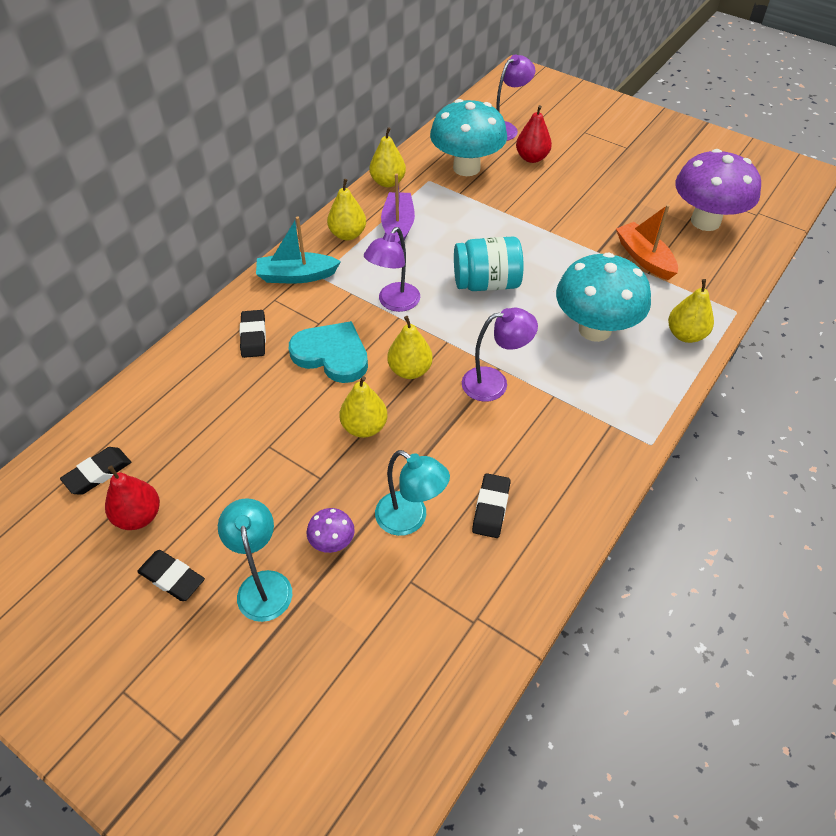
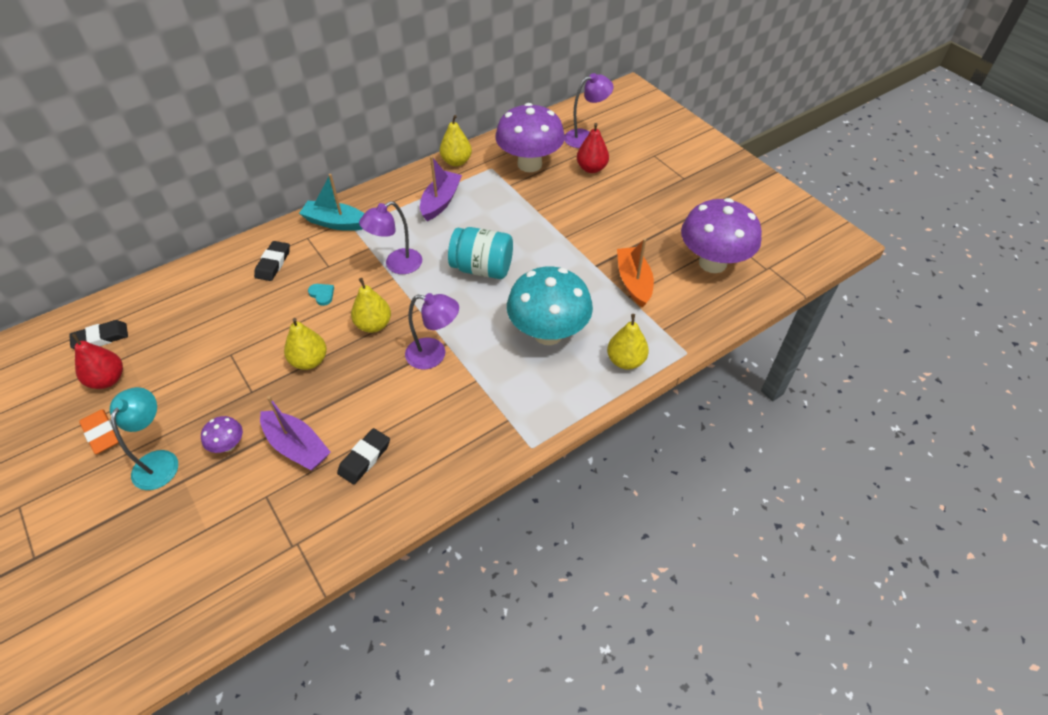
camera: 20 degrees right, 0 degrees up
(172, 578) = (101, 434): black eraser -> orange eraser
(332, 354) = (322, 294): turquoise heart -> turquoise heart, size x0.41
(348, 234) = (396, 198): yellow pear -> none
(410, 519) = (297, 446): turquoise lamp -> purple boat
(466, 168) = (529, 164): turquoise mushroom -> purple mushroom

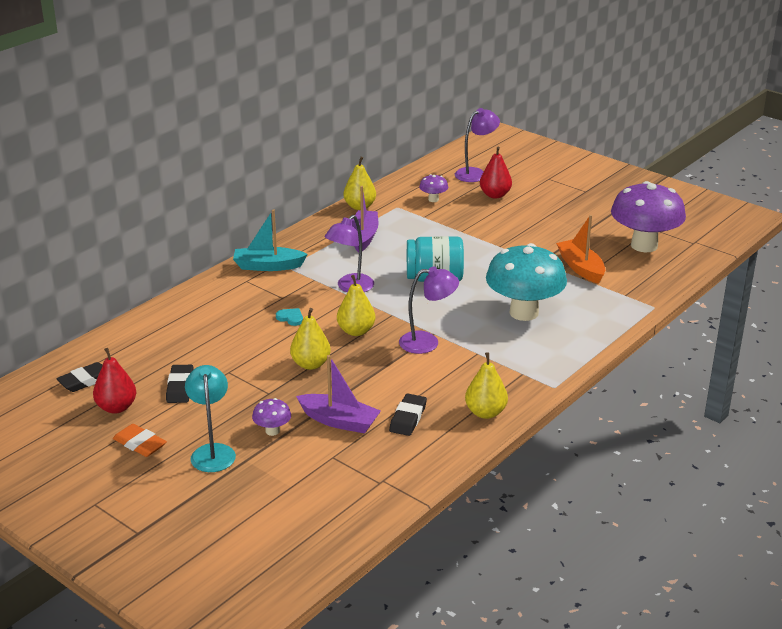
camera: 15 degrees left, 20 degrees down
(273, 263) = (225, 303): black eraser -> black eraser (180, 387)
(529, 164) = (433, 199): purple mushroom -> purple mushroom, size x0.43
(625, 361) = (604, 320): yellow pear -> yellow pear (485, 412)

